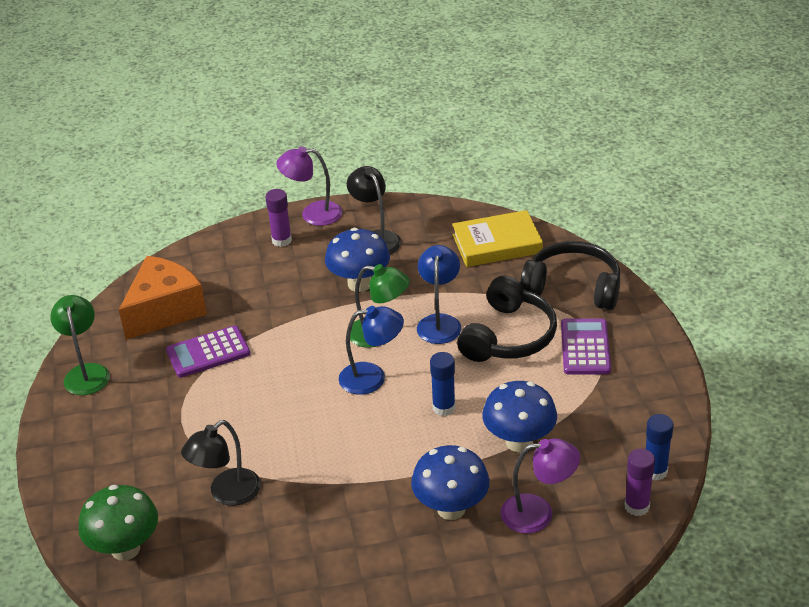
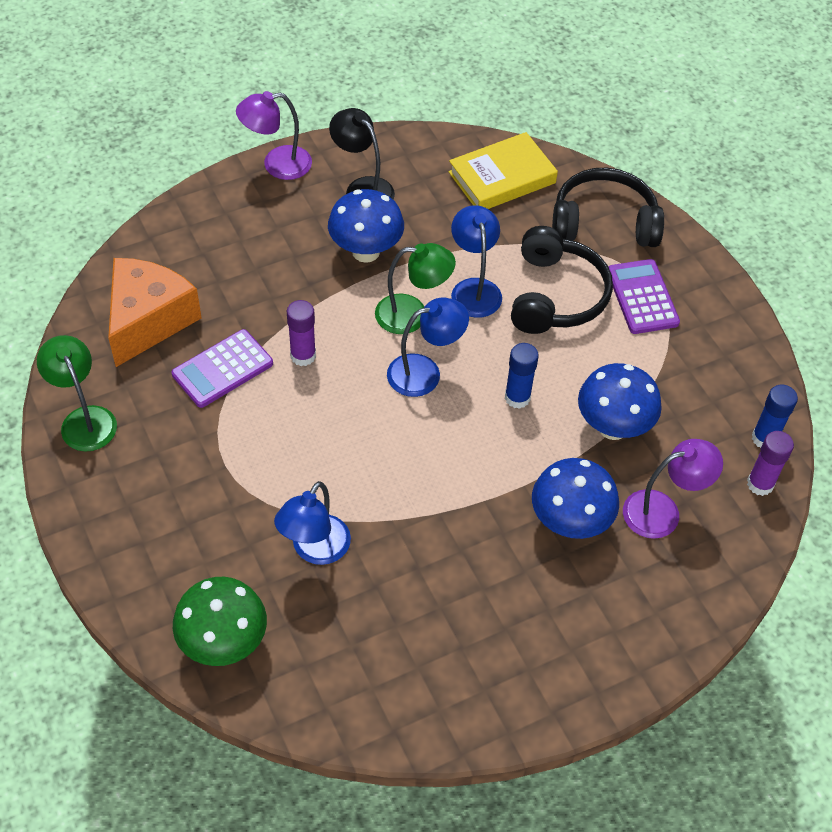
camera: 20 degrees left, 15 degrees up
(227, 494) = (315, 550): black lamp -> blue lamp
(281, 240) = (253, 205): purple glue stick -> purple glue stick (303, 356)

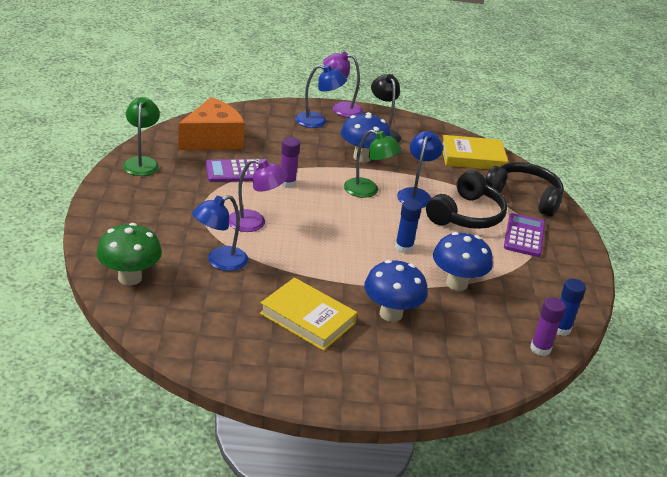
camera: 25 degrees right, 20 degrees down
(425, 372) = (354, 216): blue lamp -> blue lamp (317, 121)
(481, 586) = (307, 318): none -> yellow book
(662, 511) = (459, 334): purple lamp -> purple lamp (254, 223)

